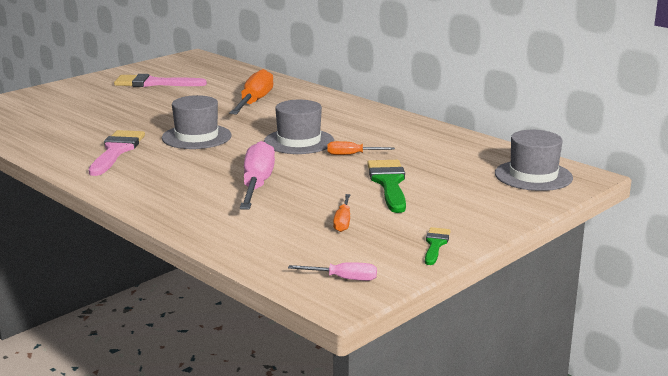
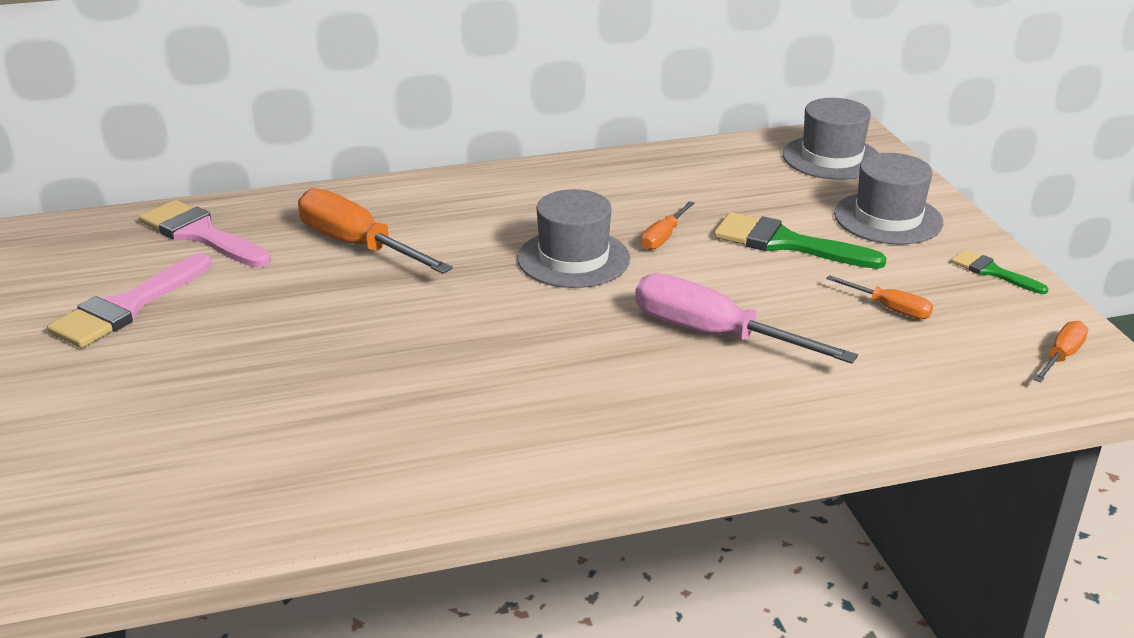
camera: 60 degrees left, 10 degrees up
(116, 151) = (447, 423): pink brush -> pink brush (201, 234)
(196, 137) = (462, 333): grey hat -> grey hat (888, 218)
(343, 279) = (1061, 356): pink screwdriver -> orange screwdriver

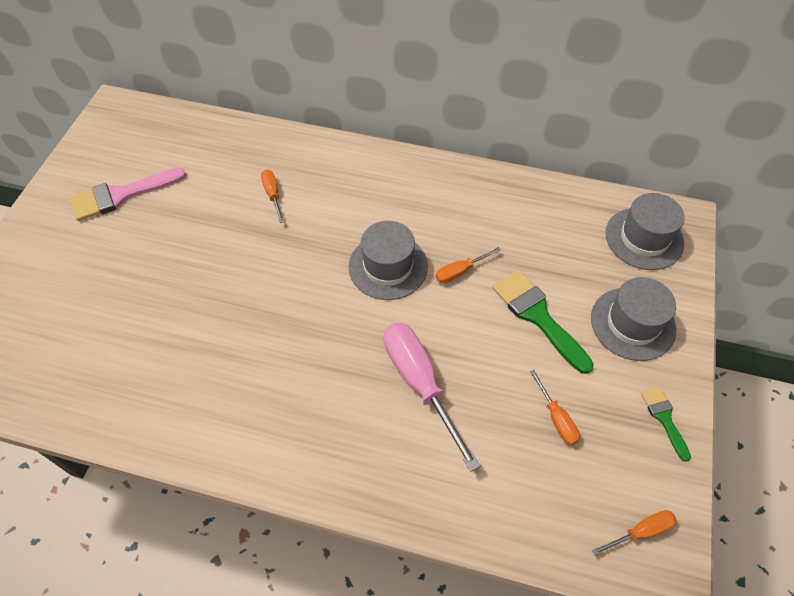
camera: 30 degrees right, 25 degrees up
(201, 234) = (197, 146): pink brush -> none
(357, 245) = (273, 195): orange screwdriver -> orange screwdriver, size x0.50

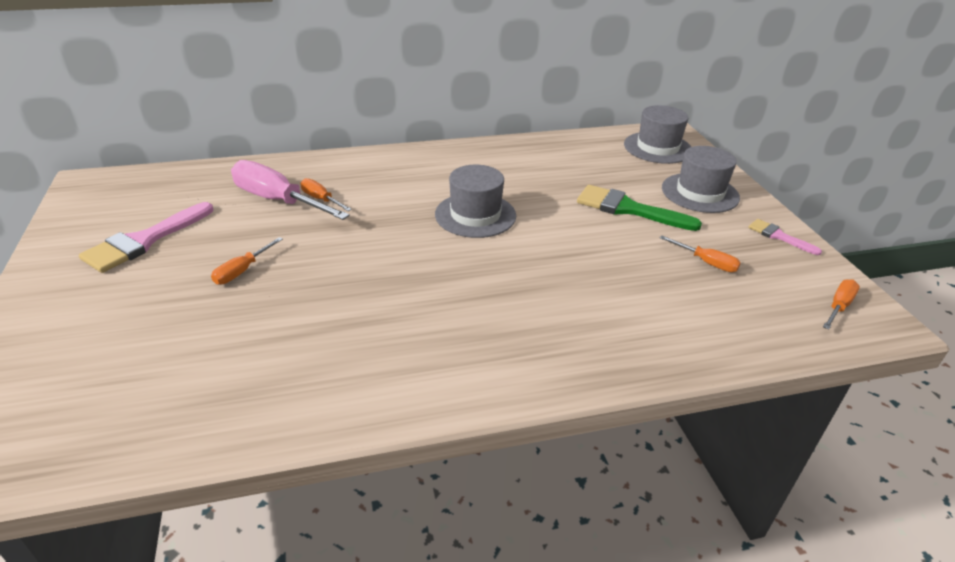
camera: 30 degrees left, 20 degrees down
(420, 383) = (576, 278): pink screwdriver -> pink screwdriver (278, 200)
(460, 271) = (540, 201): orange screwdriver -> orange screwdriver (242, 271)
(664, 418) = (779, 236): green brush -> pink brush

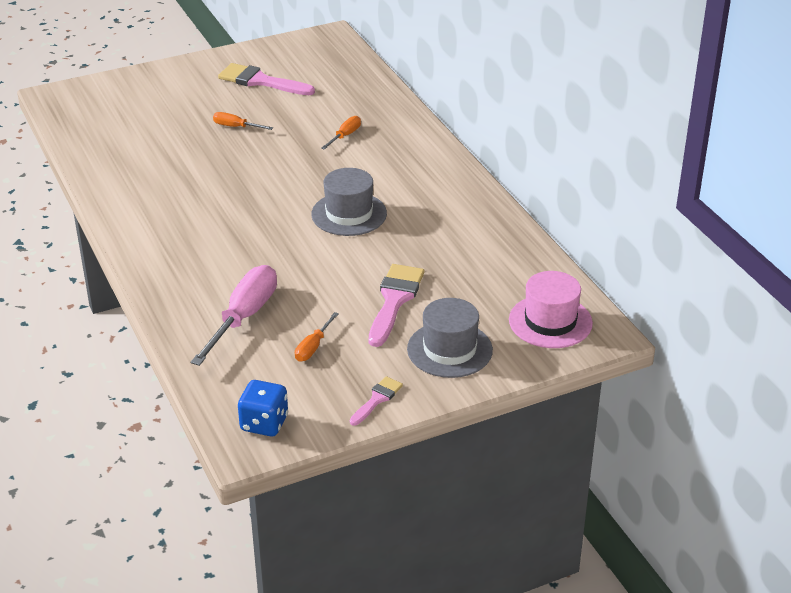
camera: 80 degrees right, 0 degrees up
(278, 200) = (335, 117): pink screwdriver -> pink screwdriver (243, 317)
(628, 209) = (394, 300): green brush -> pink brush
(657, 148) = (550, 321): grey hat -> pink hat
(838, 306) = (264, 423): orange screwdriver -> blue dice

